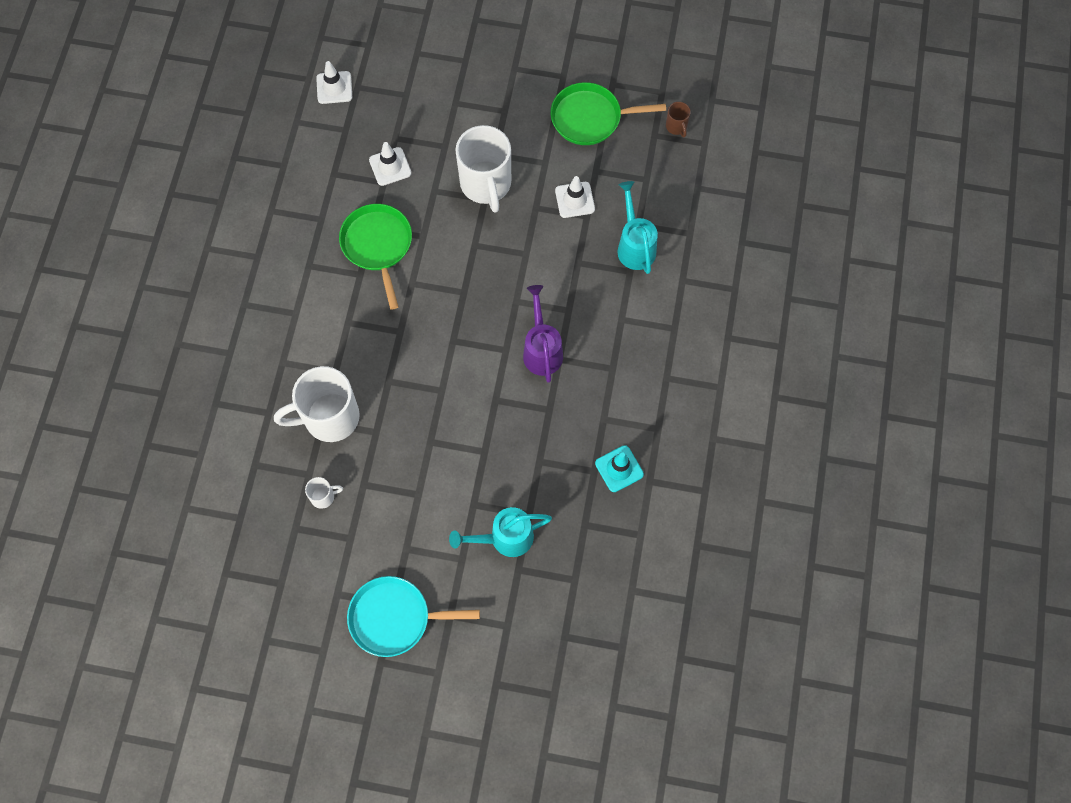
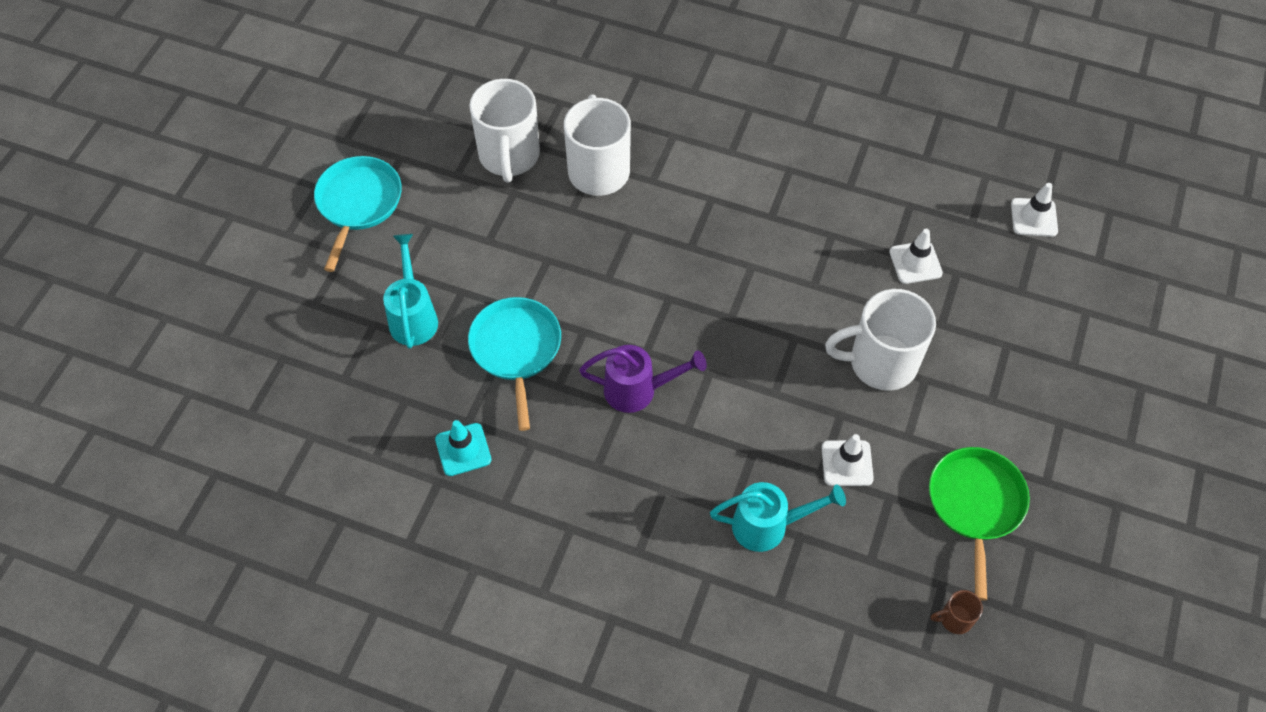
camera: 100 degrees right, 10 degrees down
(323, 497) = (509, 156): white mug -> white mug, size x2.33
(378, 245) = (807, 238): green pan -> none
(522, 448) = (516, 349): none -> turquoise pan

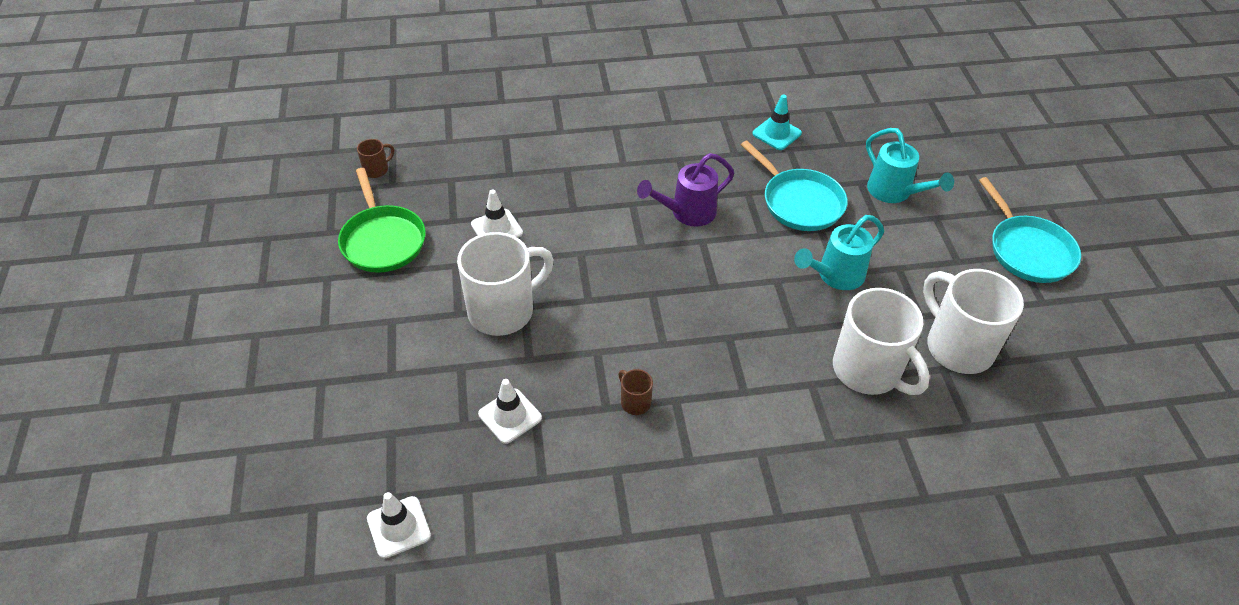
camera: 150 degrees right, 10 degrees down
(767, 525) = (536, 171): turquoise watering can -> turquoise watering can (836, 275)
(805, 229) = (635, 402): none -> brown mug

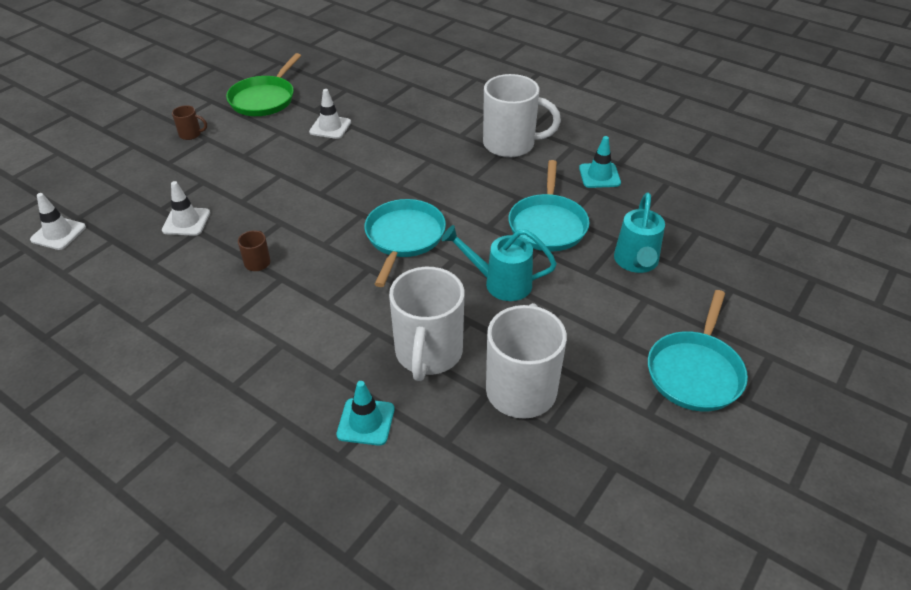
camera: 45 degrees right, 5 degrees down
(377, 170) = (315, 64): brown mug -> brown mug (191, 134)
(503, 310) = (267, 169): white mug -> white mug (511, 144)
(687, 213) = (457, 185): purple watering can -> none
(715, 290) = (404, 237): none -> turquoise pan
(904, 457) = (366, 422): none -> turquoise traffic cone

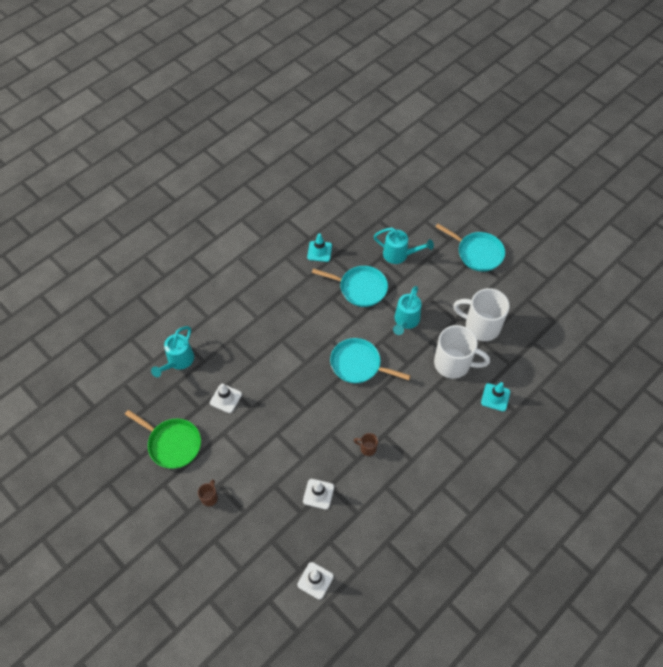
camera: 80 degrees left, 15 degrees up
(379, 86) = (178, 361): none -> turquoise watering can
(511, 144) = (275, 291): white mug -> none

